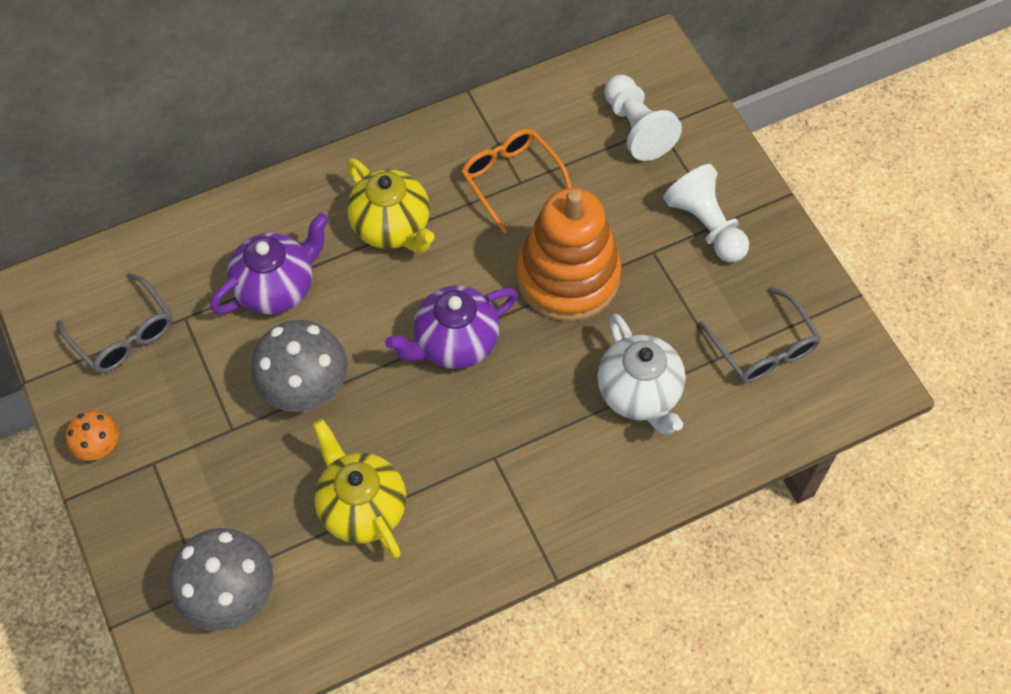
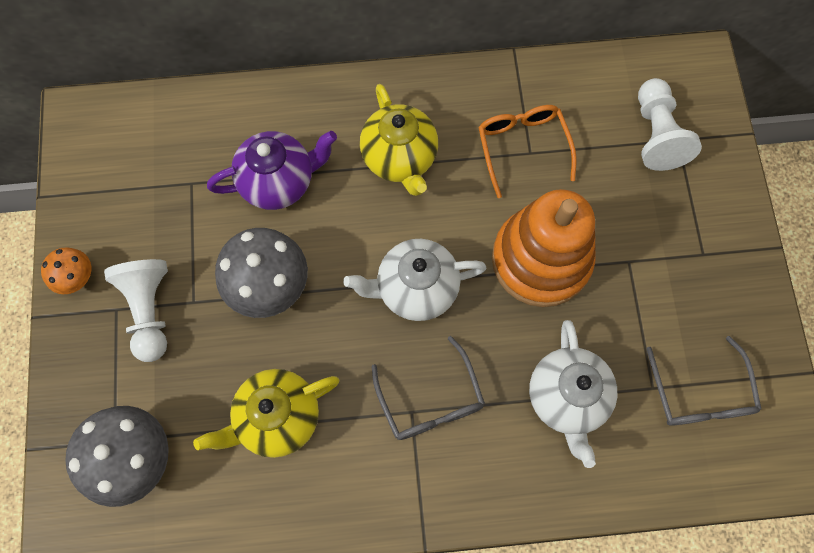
camera: 20 degrees right, 10 degrees up
(124, 334) = (134, 181): grey glasses -> grey glasses (430, 400)
(362, 508) = (277, 418): yellow teapot -> yellow teapot turned 105 degrees counterclockwise
(455, 343) = (415, 289): purple teapot -> white teapot
(706, 225) = (688, 252): white pawn -> white pawn (149, 310)

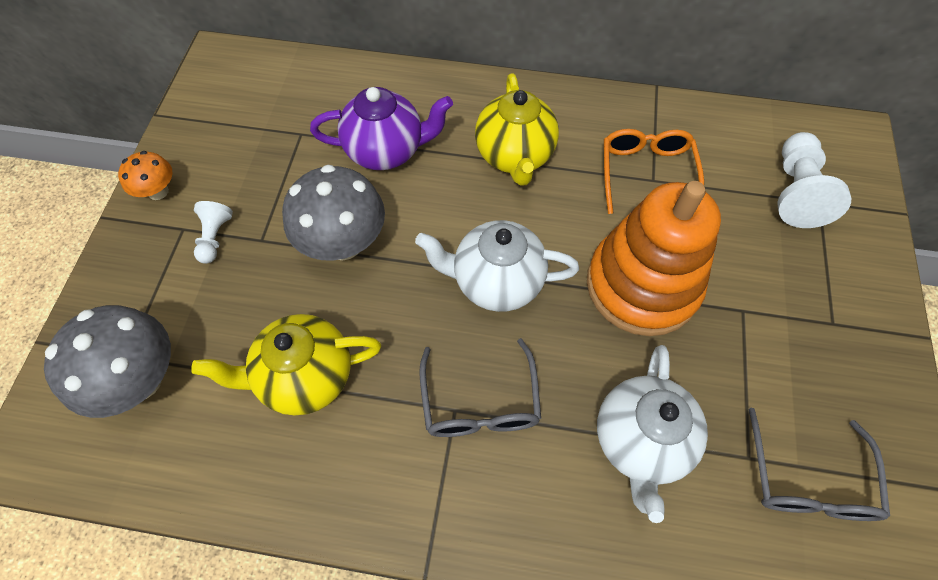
camera: 15 degrees right, 10 degrees down
(149, 310) = (215, 237): white pawn -> white pawn, size x0.57

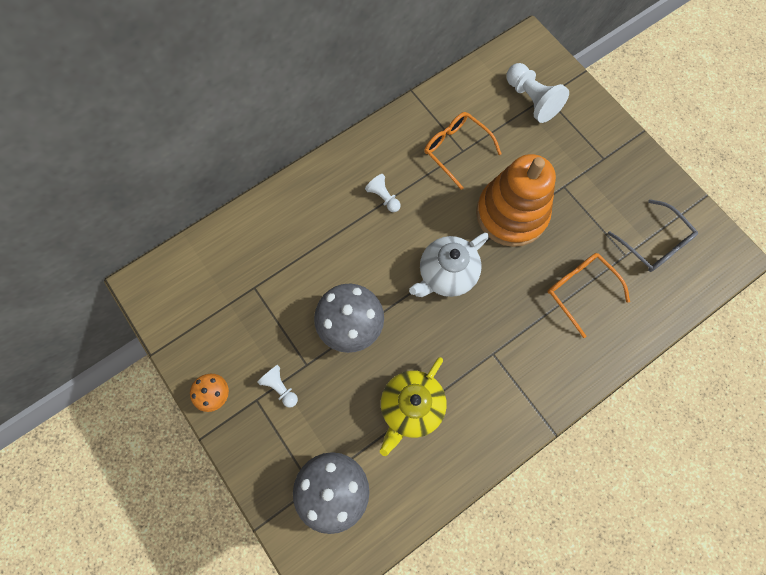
camera: 45 degrees left, 10 degrees up
(386, 151) = (313, 254): purple teapot -> none
(480, 402) = (500, 339): grey glasses -> none
(514, 156) = (383, 197): yellow teapot -> white pawn
(640, 441) = (580, 290): white teapot -> orange glasses

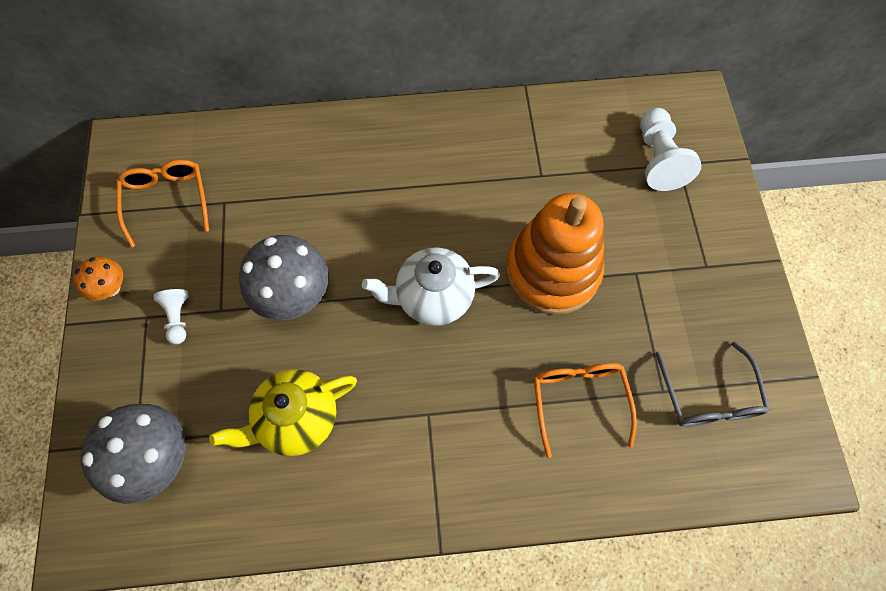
camera: 30 degrees right, 5 degrees down
(383, 197) = (419, 180): white pawn -> none
(456, 150) = (534, 170): orange glasses -> orange glasses (167, 200)

